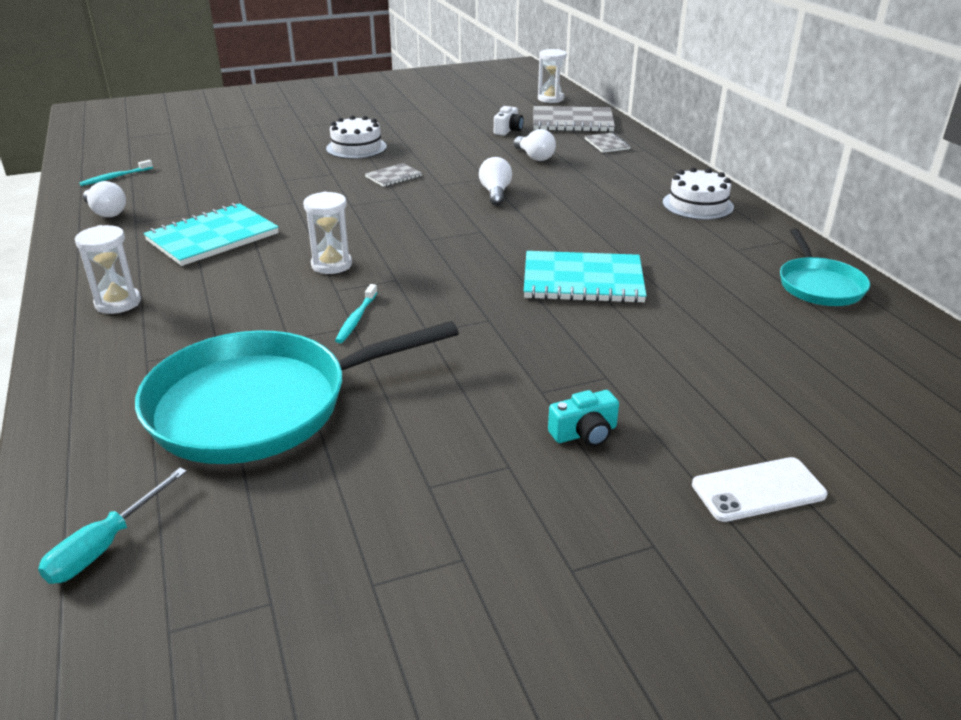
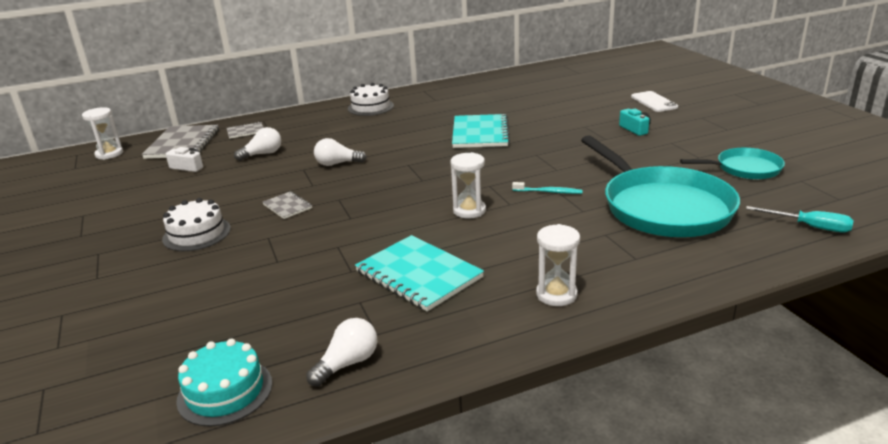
camera: 90 degrees left, 5 degrees down
(115, 177) = (225, 391): turquoise toothbrush -> turquoise cake
(819, 285) = (476, 86): turquoise pan -> turquoise pan (745, 168)

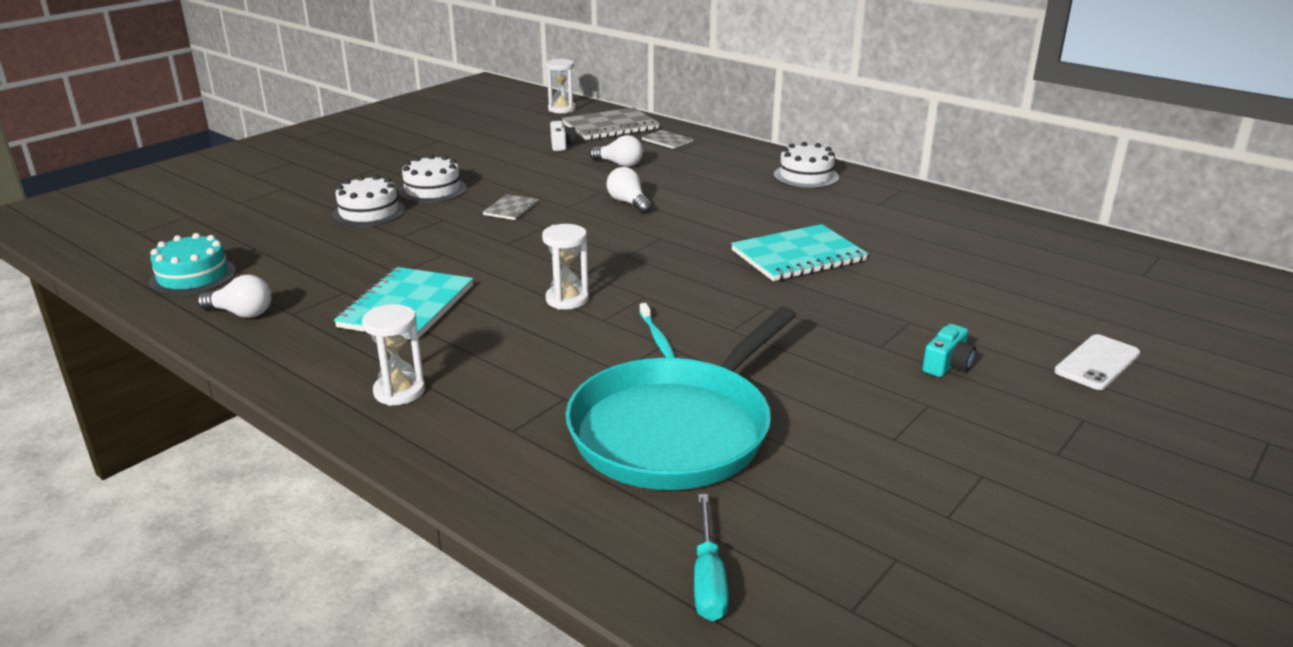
camera: 60 degrees right, 0 degrees up
(202, 271) = (369, 212): none -> white cake
(745, 168) = (889, 490): turquoise pan -> none

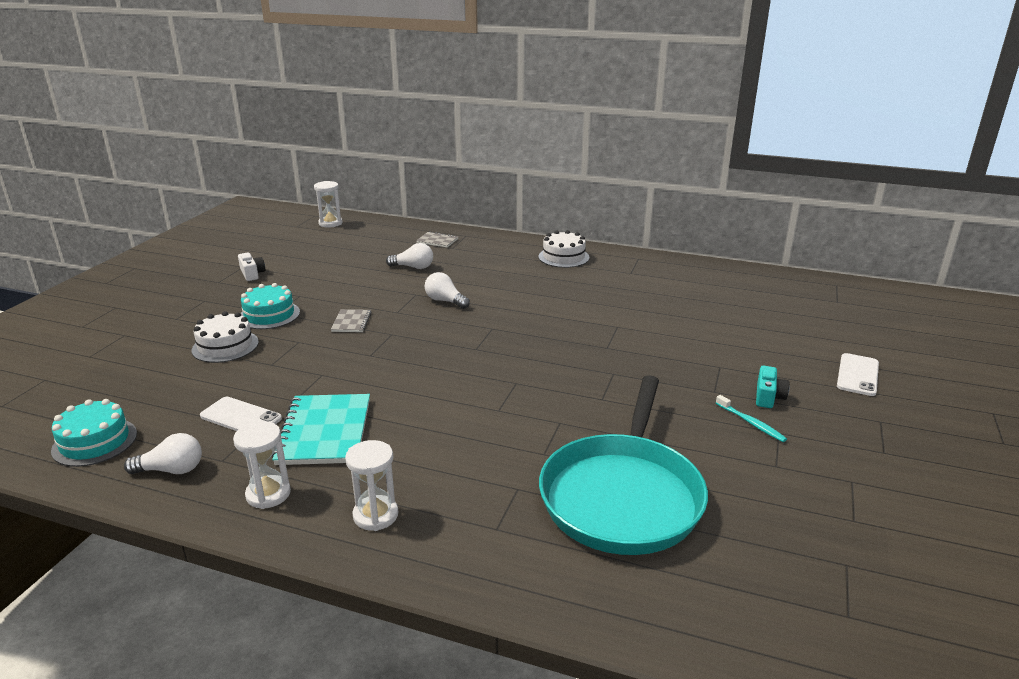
camera: 20 degrees left, 0 degrees up
(336, 279) = (241, 417): none -> white phone
(432, 190) = (269, 315): white cake -> turquoise cake
(561, 145) = (353, 256): white camera -> white camera (252, 274)
(567, 299) = (457, 398): white hourglass -> white hourglass (268, 494)
(610, 127) = (382, 234): grey notebook -> none
(657, 337) = (551, 417): turquoise toothbrush -> turquoise toothbrush (751, 423)
(708, 578) = (735, 620): turquoise screwdriver -> none
(798, 256) = (605, 326): turquoise notebook -> none

